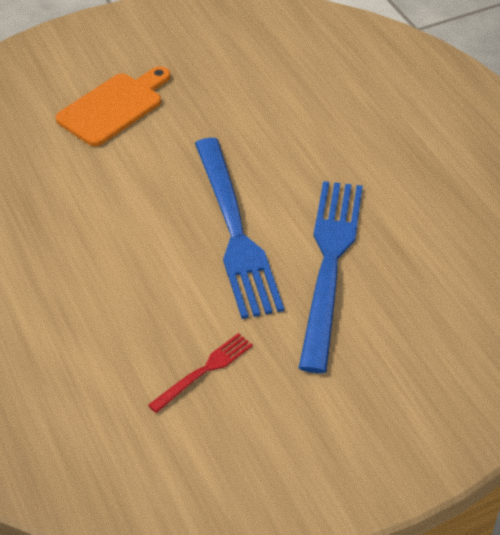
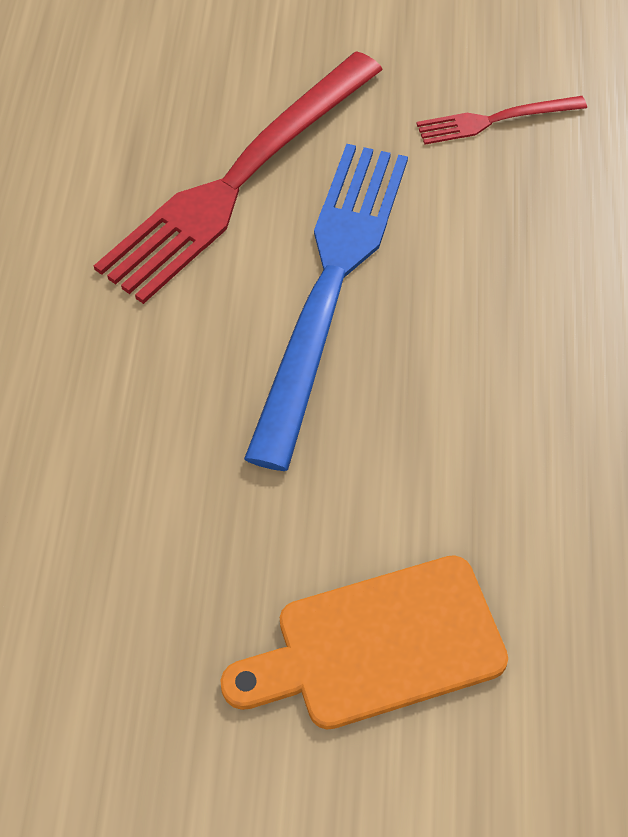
camera: 150 degrees left, 10 degrees up
(330, 264) = (239, 179): blue fork -> red fork

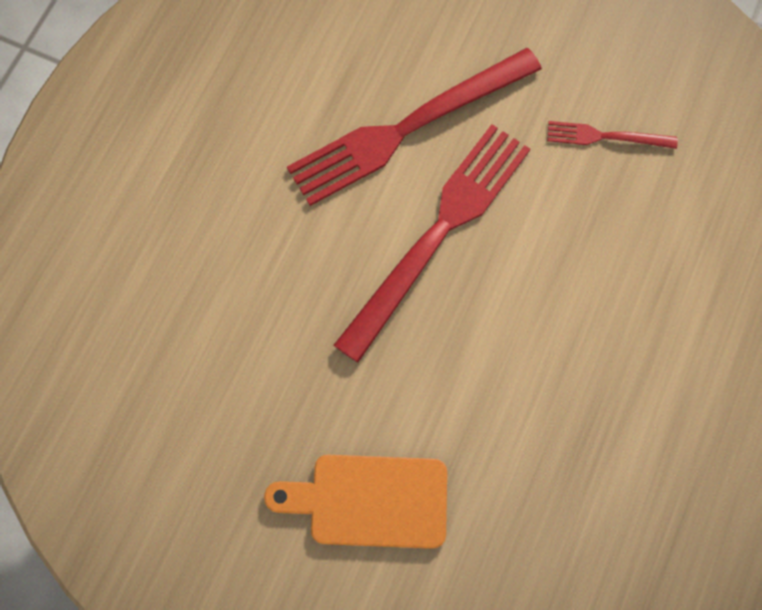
camera: 20 degrees right, 15 degrees up
(331, 285) = (438, 233): blue fork -> red fork

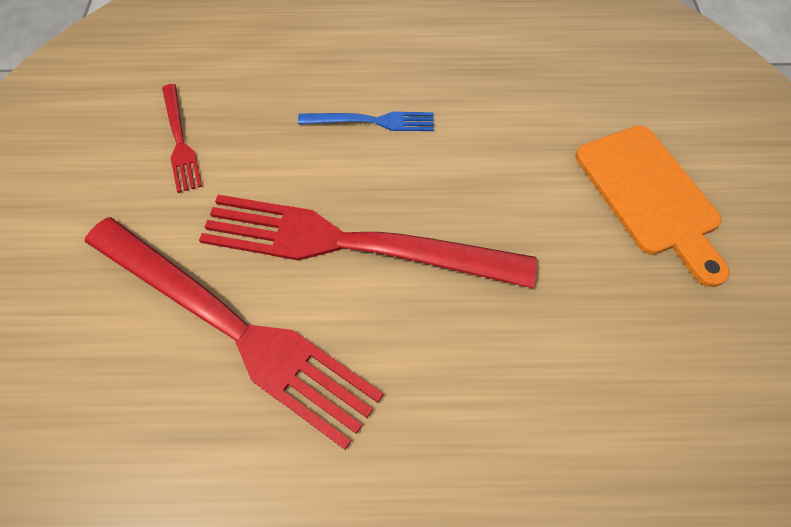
camera: 115 degrees left, 10 degrees down
(560, 301) = (372, 121): none -> blue fork

